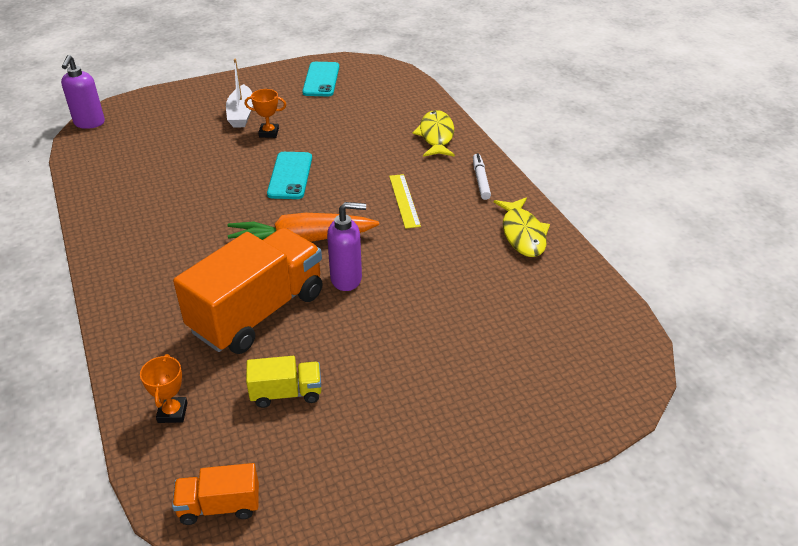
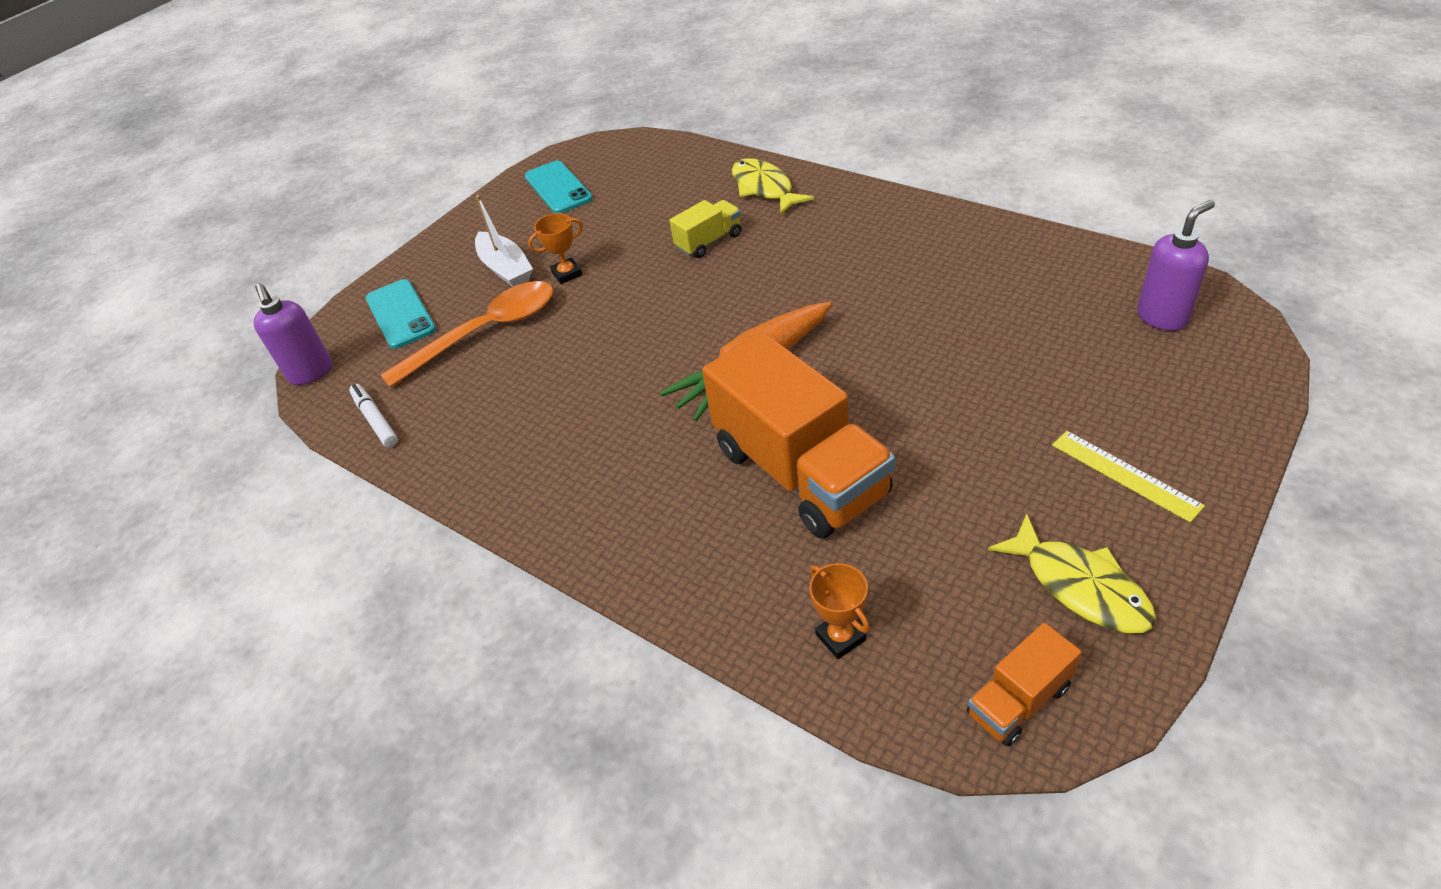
camera: 25 degrees left, 5 degrees up
(192, 145) = (486, 332): none -> orange spoon
(258, 312) = (800, 472): orange truck -> orange truck turned 135 degrees clockwise
(286, 393) = (939, 538): yellow truck -> yellow truck (709, 241)
(290, 176) = (652, 307): turquoise phone -> turquoise phone (400, 314)
(347, 279) = (853, 383): purple soap dispenser -> purple soap dispenser (1162, 317)
(404, 200) = (813, 270): yellow ruler -> yellow ruler (1125, 474)
(480, 180) = (867, 211): white marker -> white marker (375, 420)
(522, 234) = (974, 243): yellow fish -> yellow fish (1080, 586)

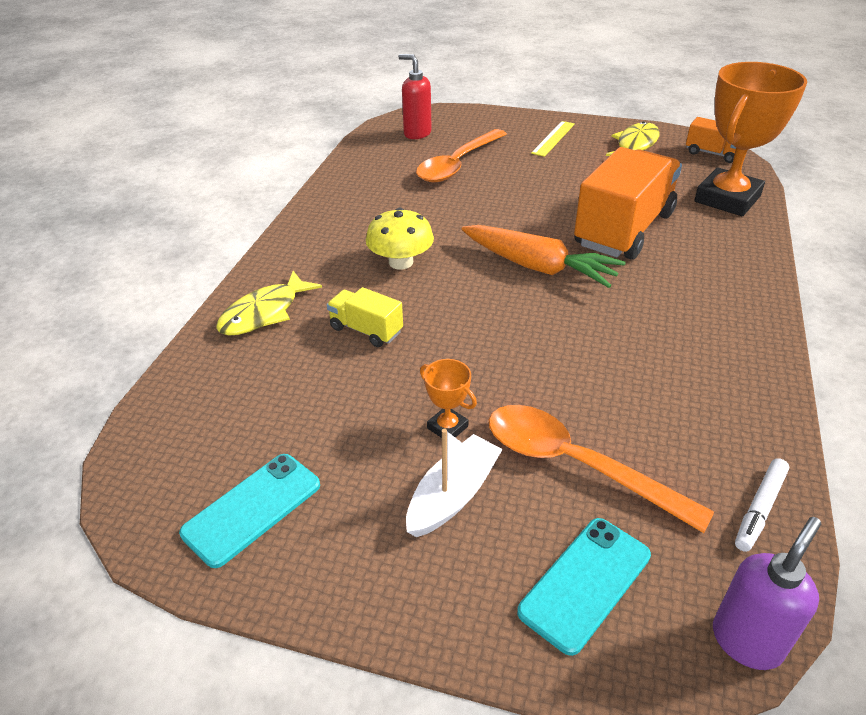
camera: 115 degrees left, 5 degrees down
(809, 270) = (401, 262): none -> yellow mushroom
(840, 637) = (727, 199): orange trophy -> orange trophy, size x2.43
(1041, 345) = (457, 164): none -> orange spoon
(1162, 317) = (417, 133): purple soap dispenser -> red soap dispenser

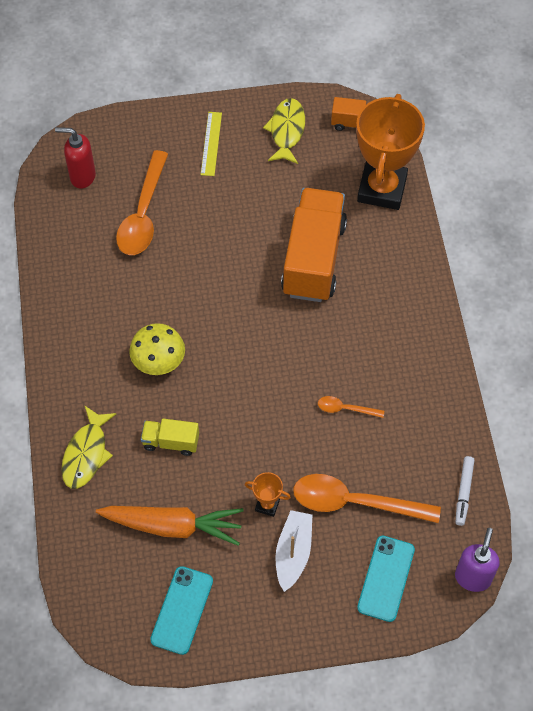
camera: 25 degrees left, 20 degrees up
(538, 267) = (265, 328): orange carrot -> orange carrot (173, 526)
(606, 361) = (345, 409): none -> orange spoon

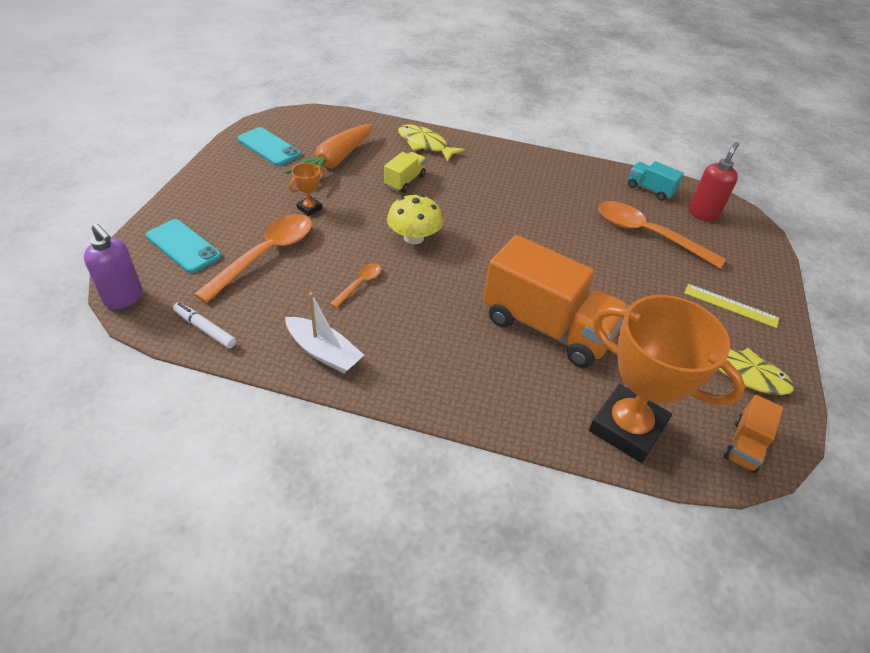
camera: 110 degrees right, 15 degrees down
(62, 225) = (650, 190): none -> turquoise truck
(158, 361) = (484, 197): yellow mushroom -> yellow mushroom (413, 237)
(293, 553) = (257, 207): white boat -> white boat (324, 352)

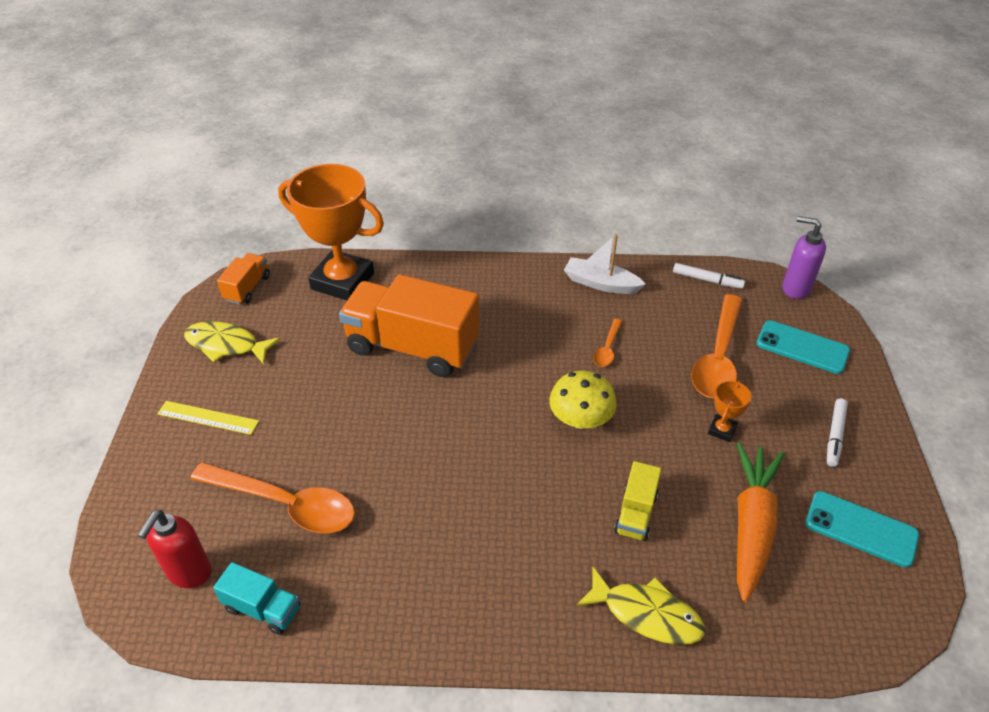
camera: 170 degrees right, 0 degrees up
(230, 188) = (835, 436): none -> white marker

